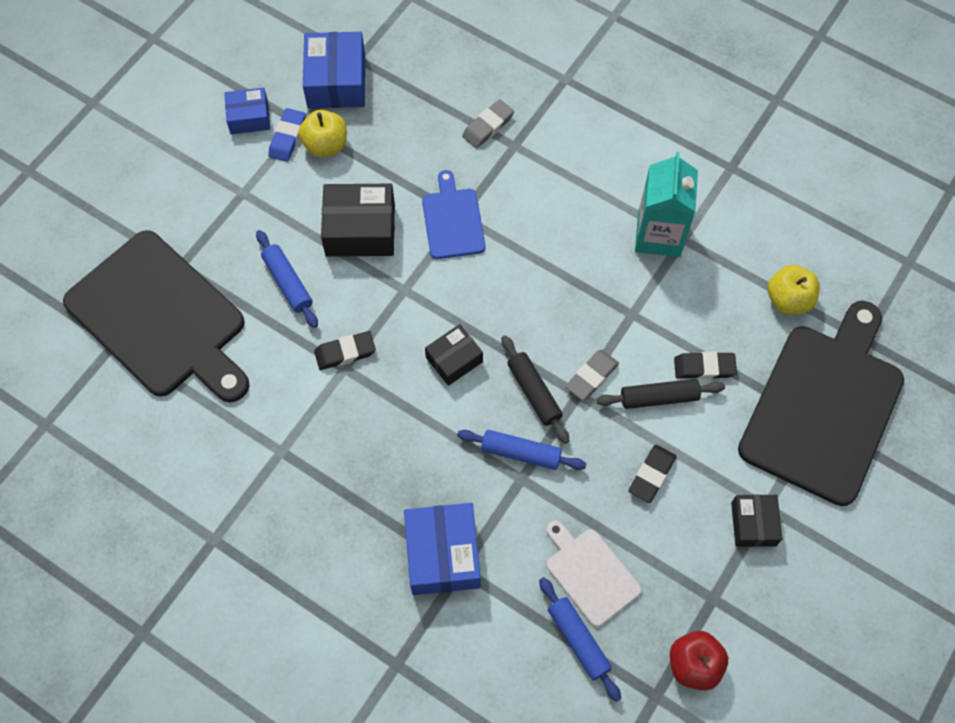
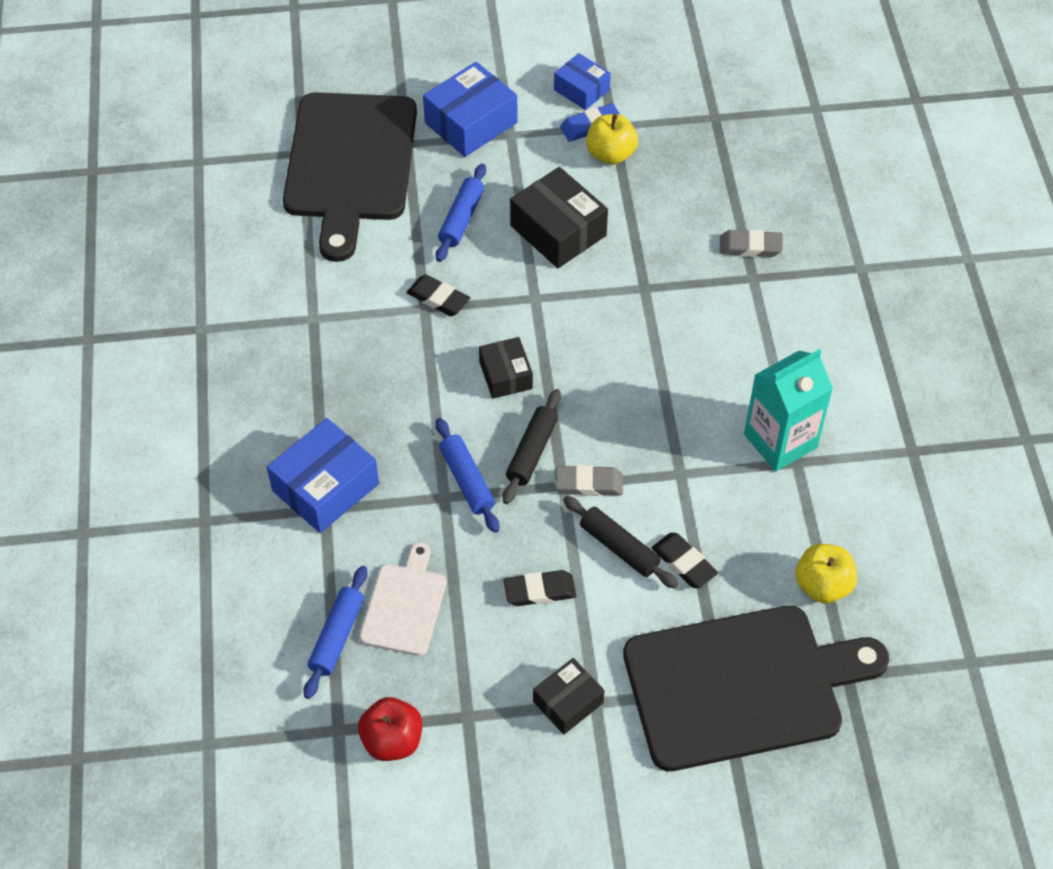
camera: 50 degrees right, 10 degrees down
(336, 81) = (677, 119): blue box -> blue box (471, 123)
(453, 220) = (633, 285): blue cutting board -> none
(454, 359) = (506, 375): black box -> black box turned 60 degrees clockwise

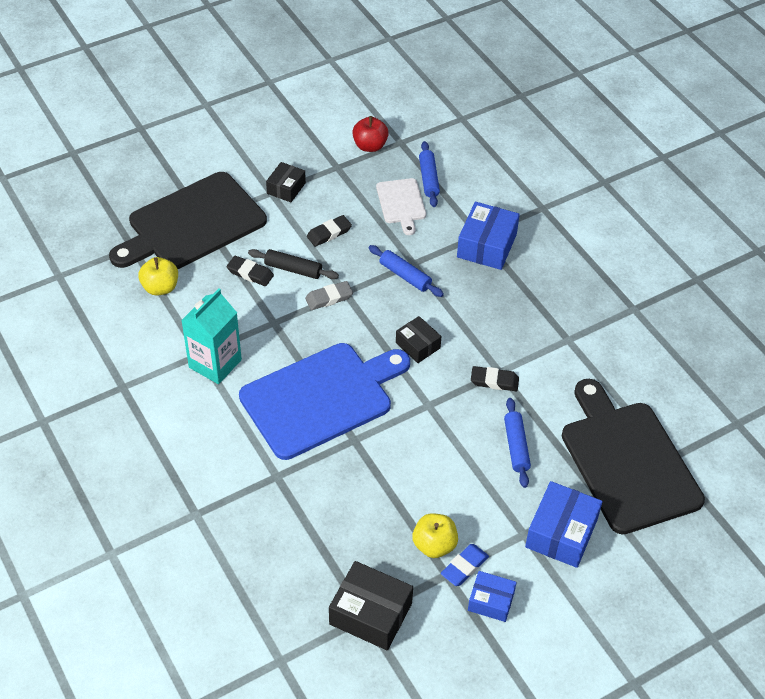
camera: 155 degrees right, 5 degrees down
(532, 452) = (374, 304): black rolling pin -> none
(558, 231) = (440, 462): black box -> black box (370, 614)
(661, 349) = (321, 398): none -> blue cutting board
(750, 247) = (288, 501): grey eraser -> none

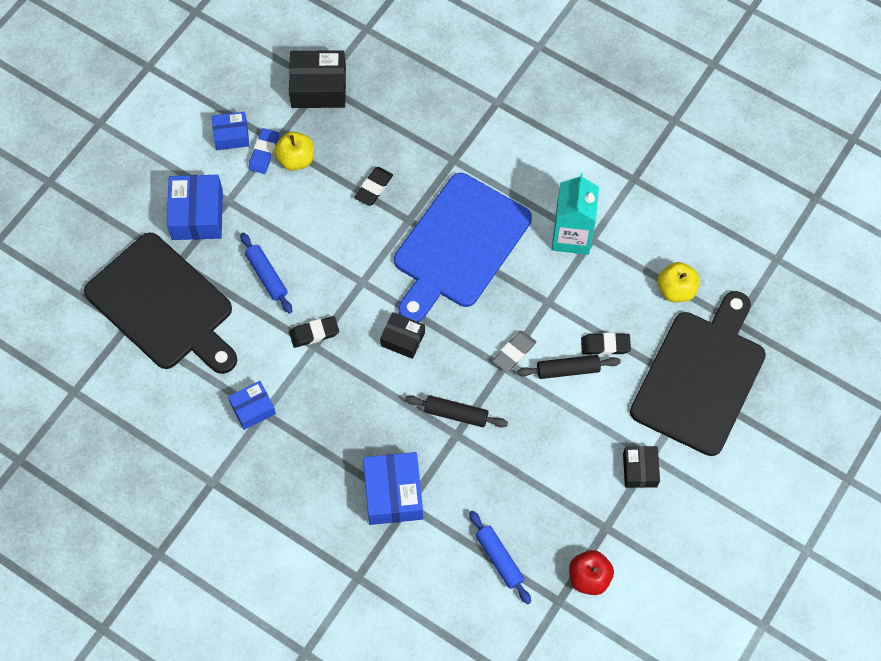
camera: 155 degrees right, 15 degrees up
(329, 233) = (560, 431): black eraser -> black eraser (374, 188)
(401, 203) = (510, 508): white cutting board -> none
(405, 276) = (456, 414): blue rolling pin -> black rolling pin
(576, 346) = (253, 408): none -> blue box

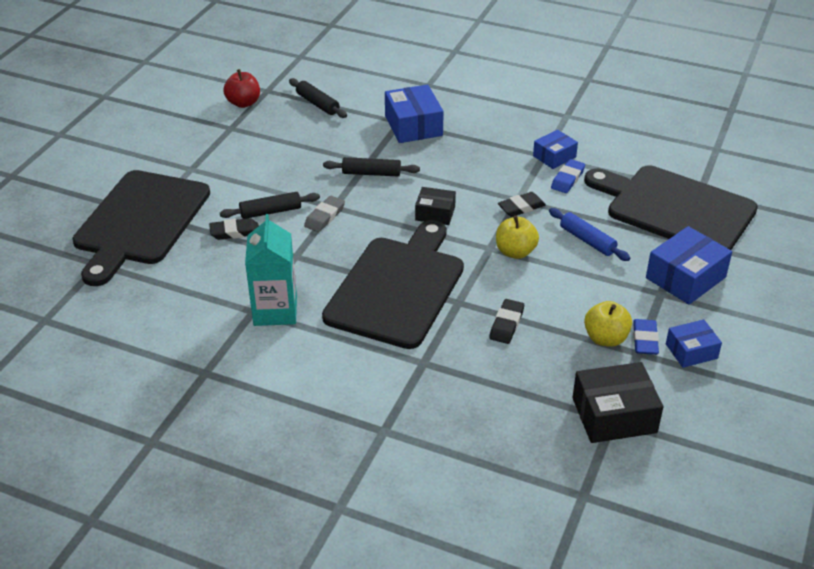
camera: 170 degrees right, 25 degrees down
(197, 214) = (685, 278): blue box -> blue box turned 60 degrees clockwise
(252, 369) = (567, 179): none -> blue eraser
(459, 245) = (398, 288): blue cutting board -> black cutting board
(499, 559) = (317, 104): blue rolling pin -> black rolling pin
(640, 470) = (201, 160): black box -> none
(676, 290) = (160, 281): yellow apple -> yellow apple (515, 252)

